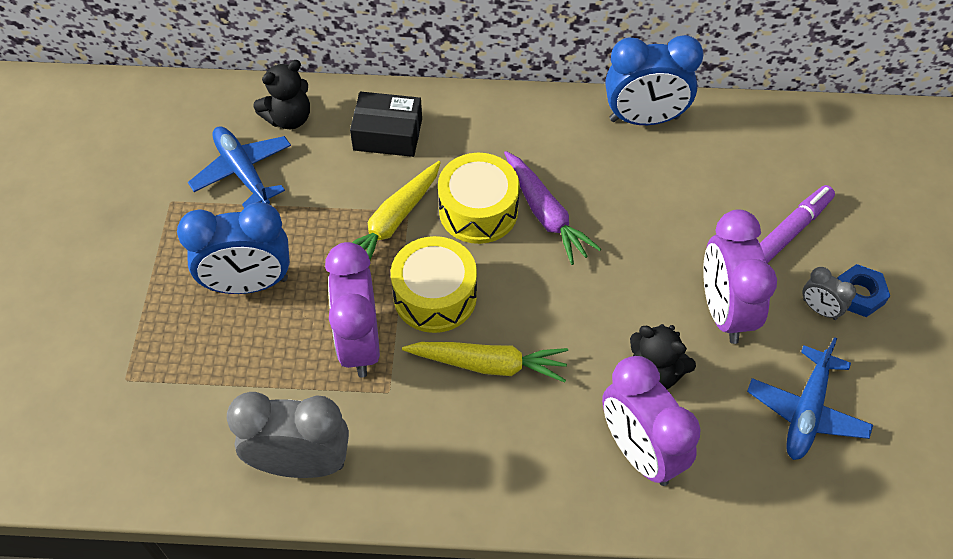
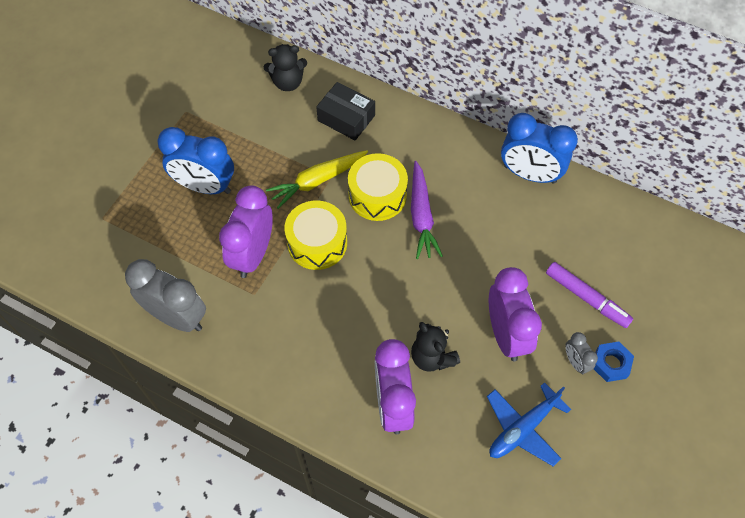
camera: 25 degrees right, 5 degrees up
(242, 172) = (239, 108): blue plane -> none
(489, 365) = (327, 303): yellow carrot -> none
(724, 311) = (506, 334): purple clock -> purple clock turned 150 degrees clockwise
(789, 232) = (586, 298): purple marker -> purple marker turned 60 degrees clockwise

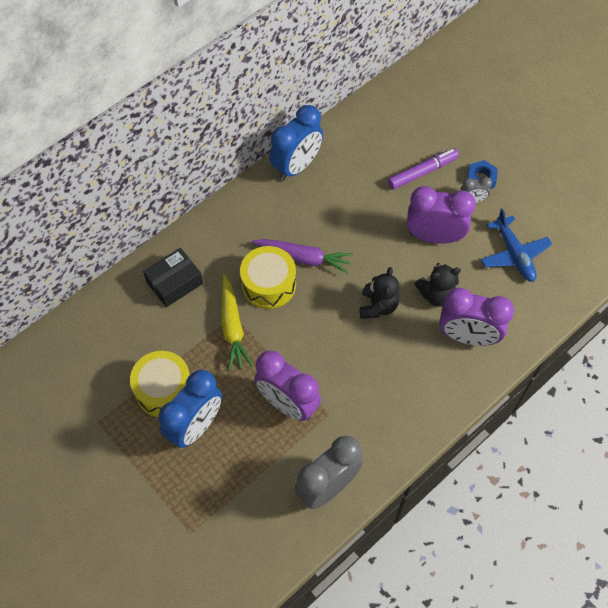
camera: 70 degrees left, 0 degrees up
(288, 82) = (108, 319): black teddy bear -> black teddy bear (378, 306)
(317, 243) = (297, 347): yellow drum -> yellow drum (164, 389)

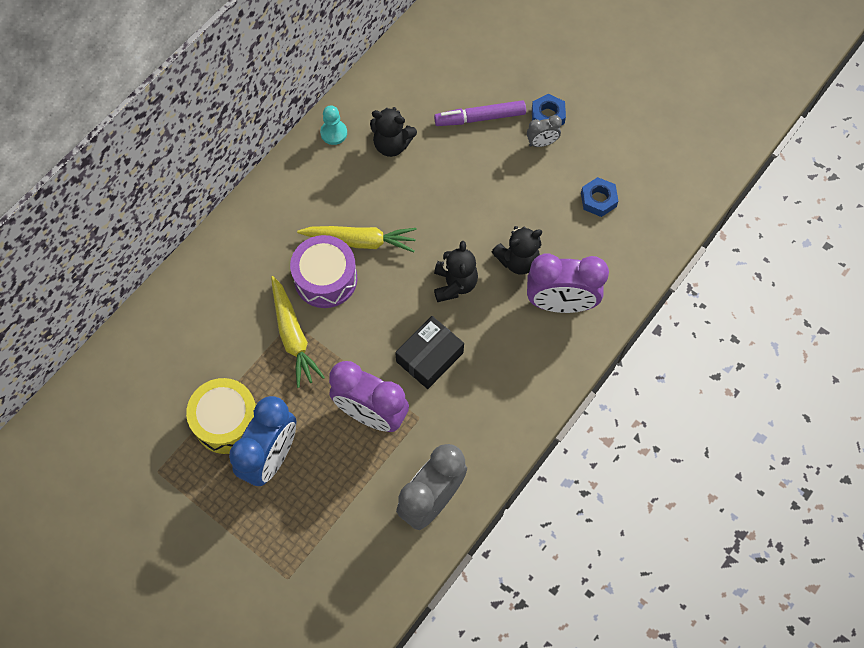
camera: 10 degrees left, 5 degrees up
(174, 283) = (216, 294): black box -> black box (429, 357)
(268, 284) = (325, 279): yellow drum -> purple drum
(296, 166) = (334, 133): blue clock -> turquoise pawn
(303, 258) = (360, 241): purple carrot -> yellow carrot
(344, 183) = (392, 145): none -> black teddy bear
(422, 172) = (480, 118): purple marker -> purple marker turned 150 degrees counterclockwise
(434, 236) = (505, 193): purple clock -> none
(514, 254) = (598, 200): blue plane -> blue nut

